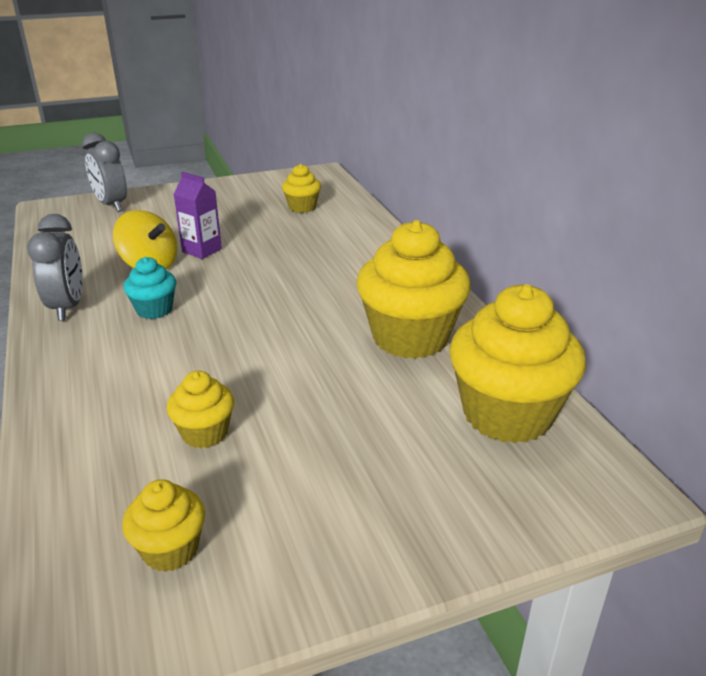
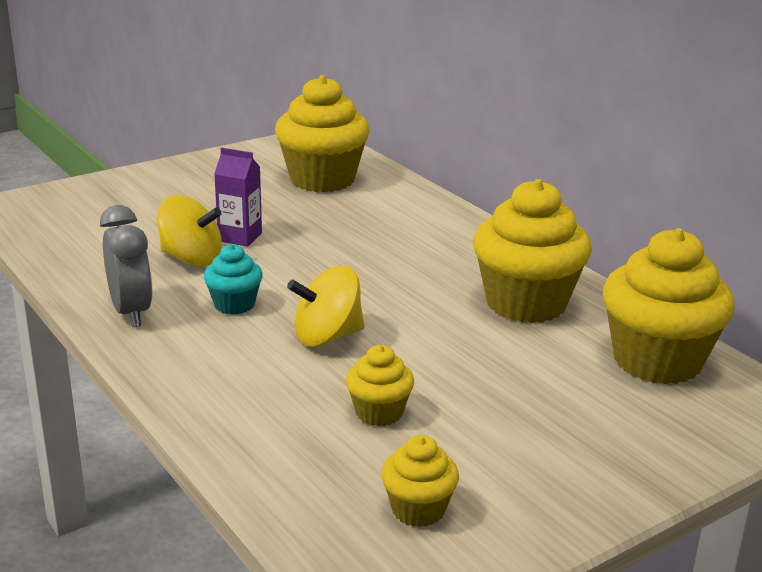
camera: 15 degrees left, 5 degrees down
(111, 205) = (87, 195): grey clock -> none
(210, 349) = (327, 337): none -> yellow spinning top
(302, 207) = (322, 180): yellow cupcake -> yellow cupcake, size x2.02

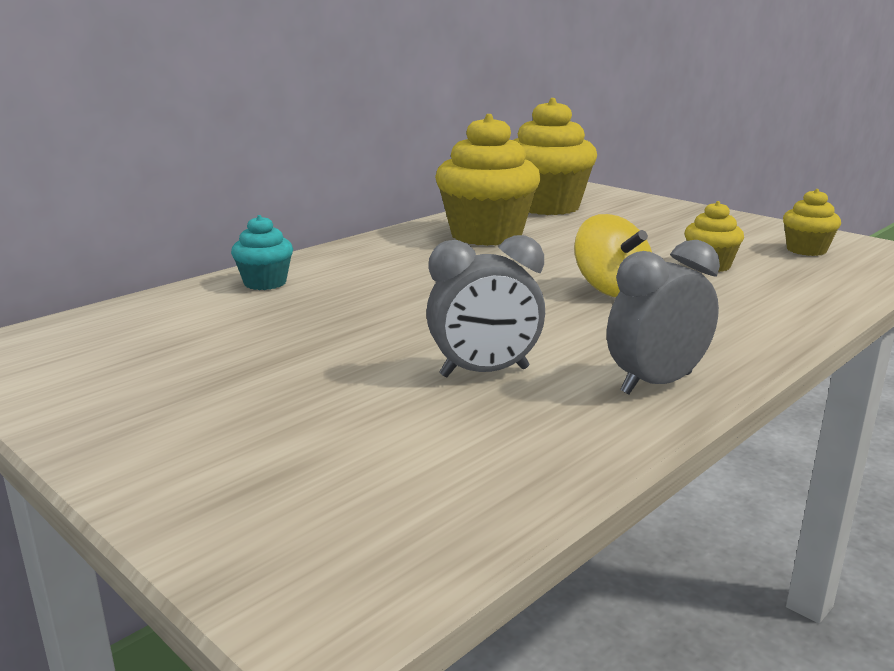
camera: 100 degrees left, 5 degrees down
(191, 259) = (484, 372): yellow spinning top -> grey clock
(234, 304) = (585, 333): turquoise cupcake -> turquoise cupcake (265, 283)
(240, 237) = (401, 353): purple carton -> none
(322, 180) = (184, 328): yellow cupcake -> none

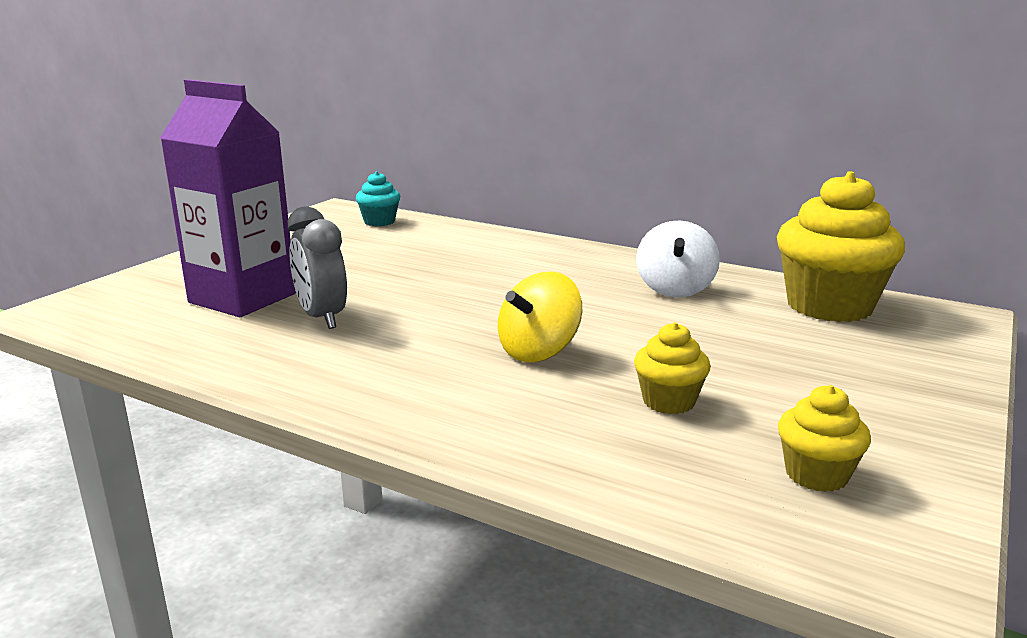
camera: 75 degrees right, 0 degrees up
(265, 283) = (477, 239): turquoise cupcake -> turquoise cupcake (379, 222)
(379, 421) = (242, 298): none -> purple carton
(486, 235) = (675, 289): yellow cupcake -> white spinning top
(656, 383) = (307, 377): grey clock -> none

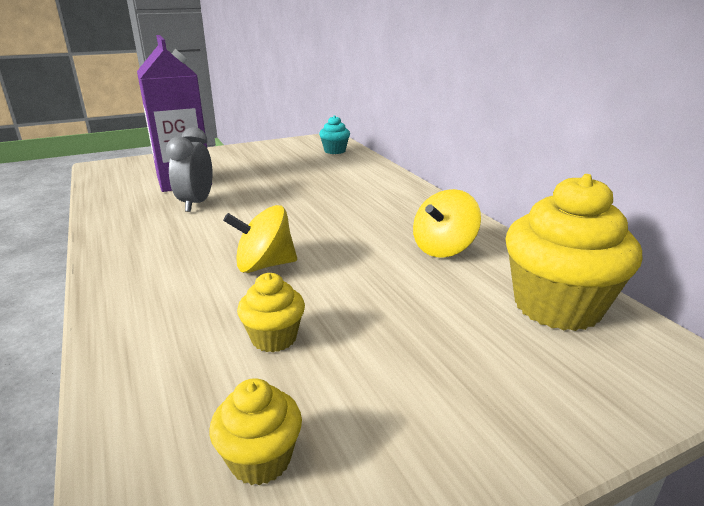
camera: 35 degrees right, 5 degrees up
(675, 289) = (443, 248): white spinning top -> yellow spinning top

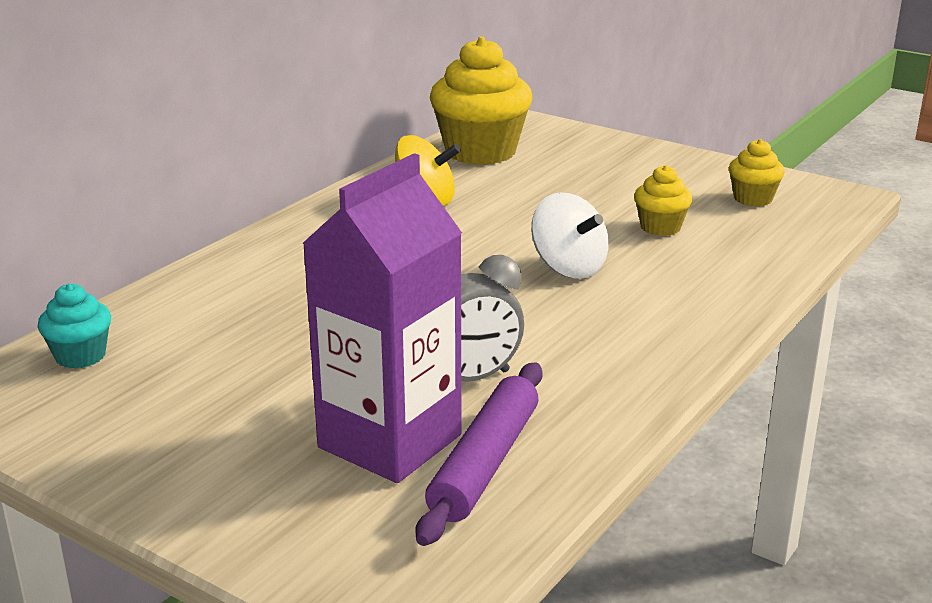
camera: 120 degrees left, 0 degrees up
(136, 191) = (485, 463): none -> purple rolling pin
(264, 265) = (568, 267): yellow spinning top -> white spinning top

